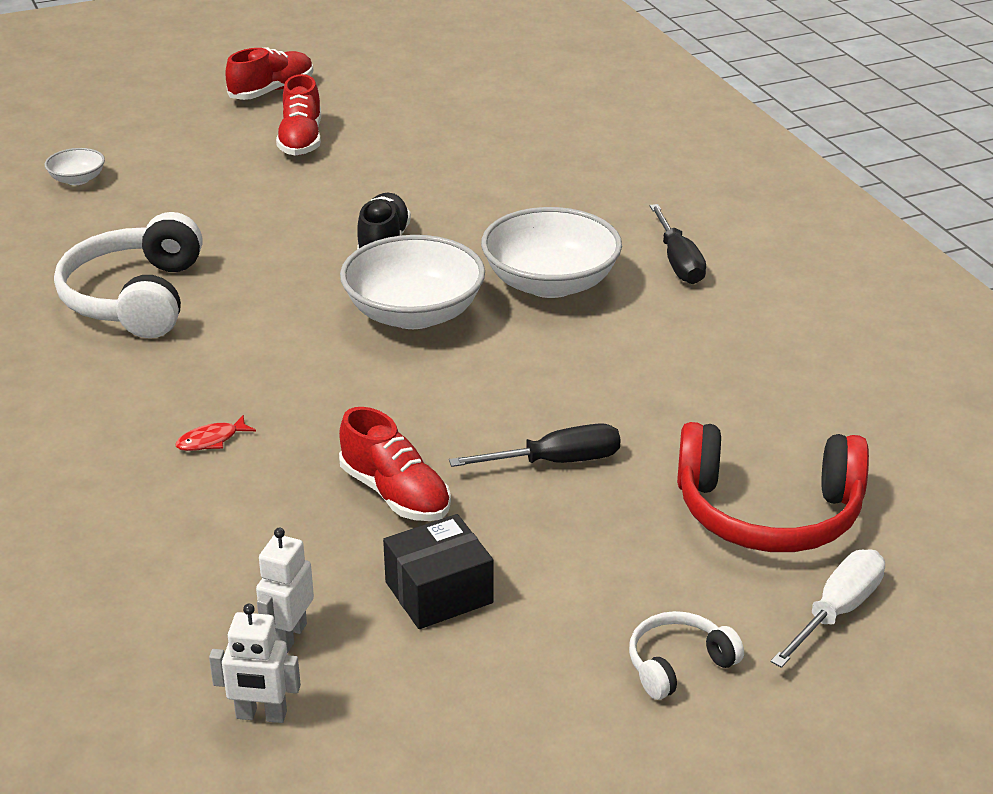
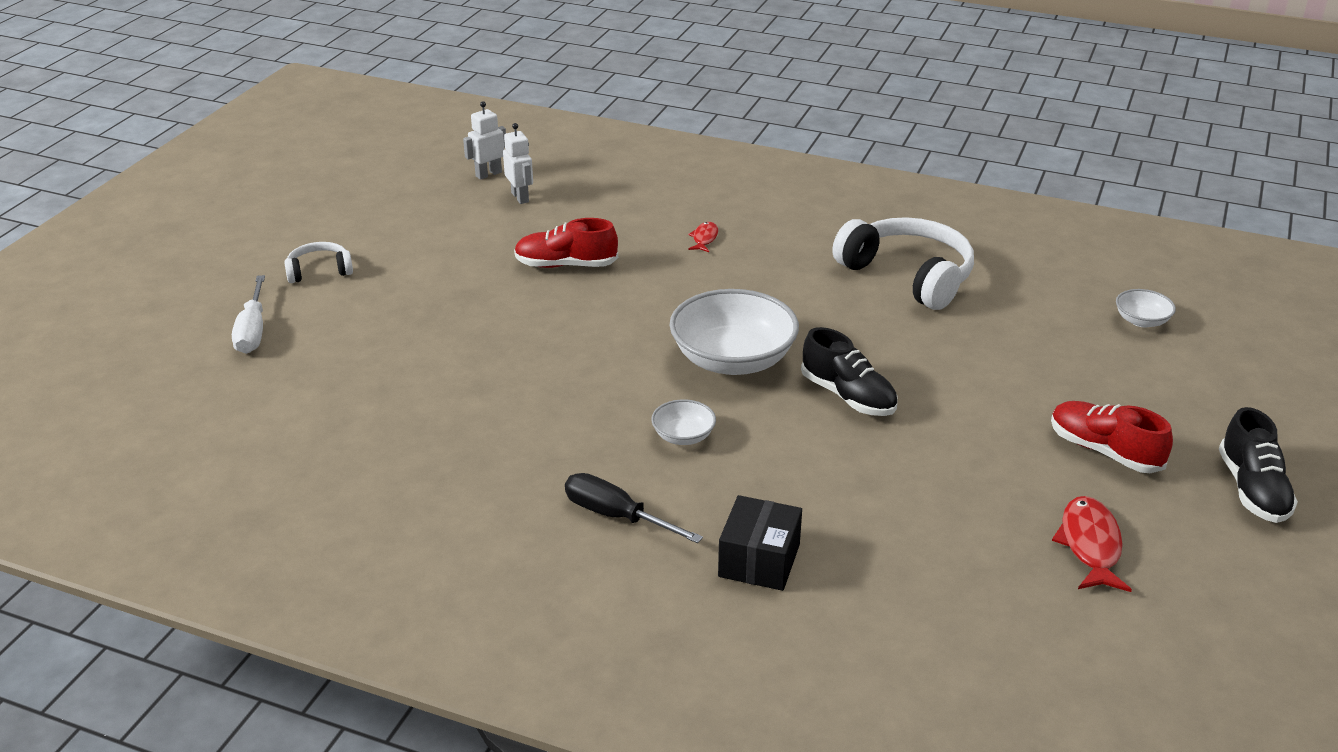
camera: 135 degrees right, 0 degrees up
(272, 91) = (1252, 490): red shoe -> black shoe
(416, 116) = (1090, 545): none -> red fish
(439, 592) = (477, 241): black box -> black box (759, 560)
(550, 283) = (683, 436): white bowl -> white bowl, size x0.47
(556, 462) = (502, 323): black screwdriver -> none
(678, 664) = (319, 271): white headphones -> white headphones turned 120 degrees counterclockwise
(768, 512) = (340, 360): red headphones -> none

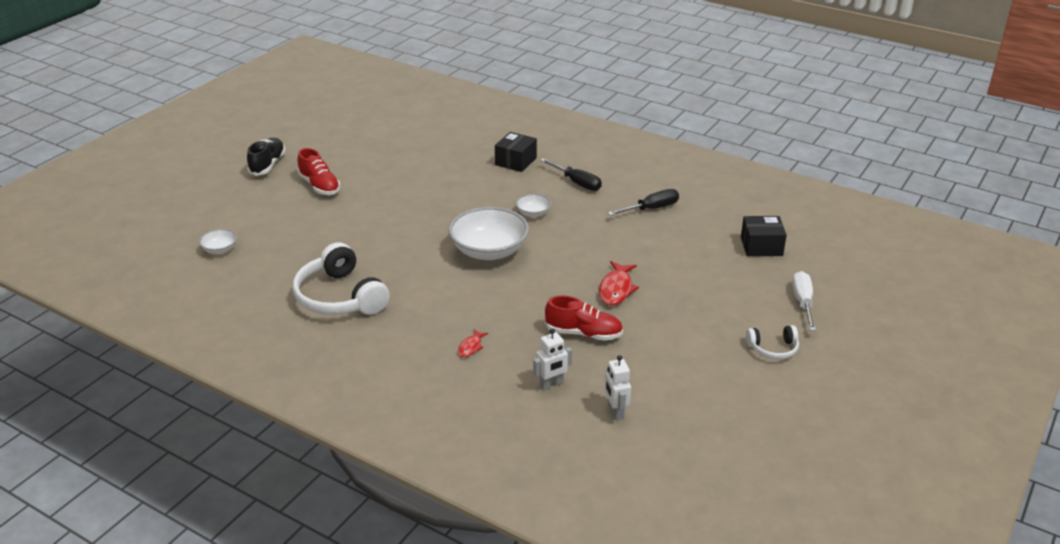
camera: 170 degrees left, 0 degrees up
(282, 414) = (761, 246): none -> black box
(467, 469) = (651, 209): none -> black screwdriver
(488, 174) = (645, 447): white robot -> white robot (551, 384)
(848, 396) = (432, 224): black shoe -> none
(1090, 545) = (365, 153): red fish -> red fish (616, 289)

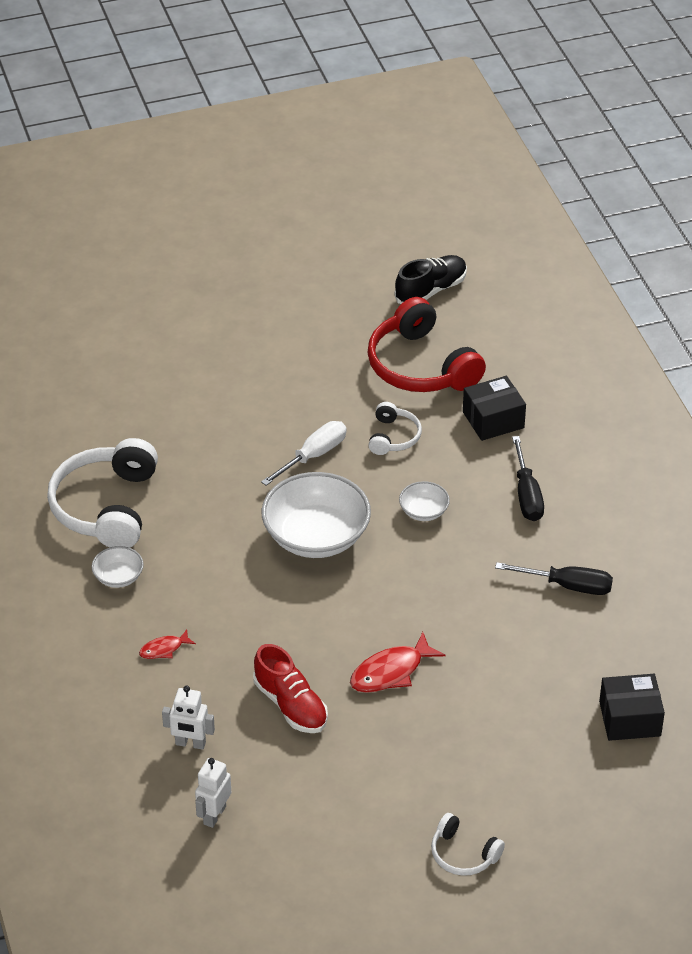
camera: 40 degrees right, 10 degrees up
(220, 249) = (56, 372): white bowl -> white bowl (118, 577)
(267, 165) = (214, 271): black shoe -> black shoe (431, 290)
(319, 186) = (237, 335): red shoe -> none
(446, 156) = (421, 366): none -> red headphones
(472, 190) = (393, 437): none -> white headphones
(761, 246) = (630, 719): black box -> black box turned 45 degrees counterclockwise
(803, 302) = (575, 821): white screwdriver -> white screwdriver (313, 456)

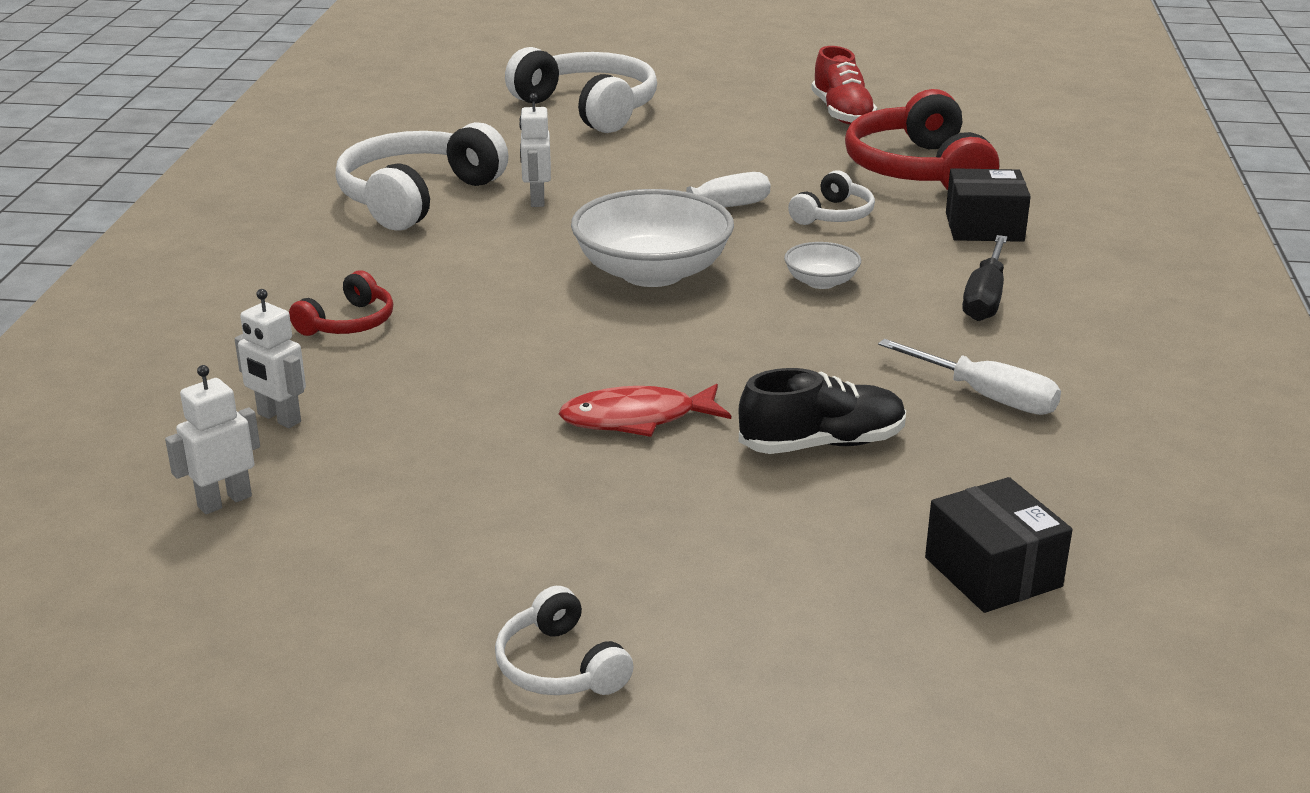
camera: 25 degrees right, 15 degrees down
(118, 577) = (365, 252): white bowl -> none
(149, 358) = (588, 108): none -> white headphones
(164, 649) = (348, 323): red fish -> red headphones
(190, 483) = (537, 200): none -> white robot
(291, 705) = (458, 416): red shoe -> red shoe (842, 113)
(431, 290) = (977, 120): black shoe -> black shoe (822, 444)
(567, 586) = (986, 396): black screwdriver -> white screwdriver
(630, 719) = (993, 572): black box -> black box turned 45 degrees clockwise

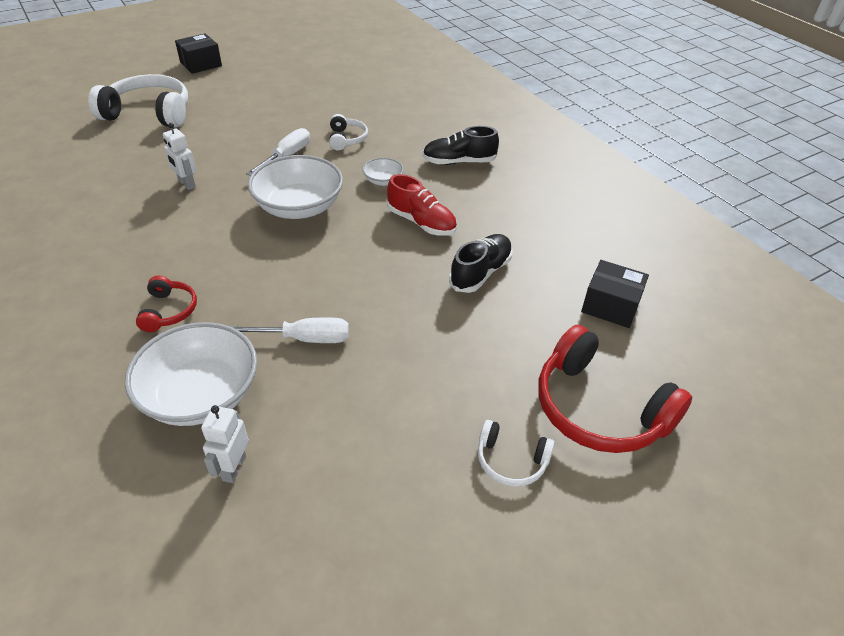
camera: 40 degrees left, 15 degrees up
(278, 418) = (201, 395): white robot -> white bowl
(417, 197) = (112, 208): white headphones -> none
(636, 419) = (388, 299): red fish -> none
(842, 113) = (286, 76): red shoe -> red shoe (421, 222)
(918, 170) = (356, 99): red headphones -> red headphones (599, 408)
(984, 227) = (418, 122): black box -> black box (201, 64)
(985, 298) = (459, 162): black screwdriver -> black shoe
(986, 396) = (514, 215): white screwdriver -> white screwdriver (305, 339)

